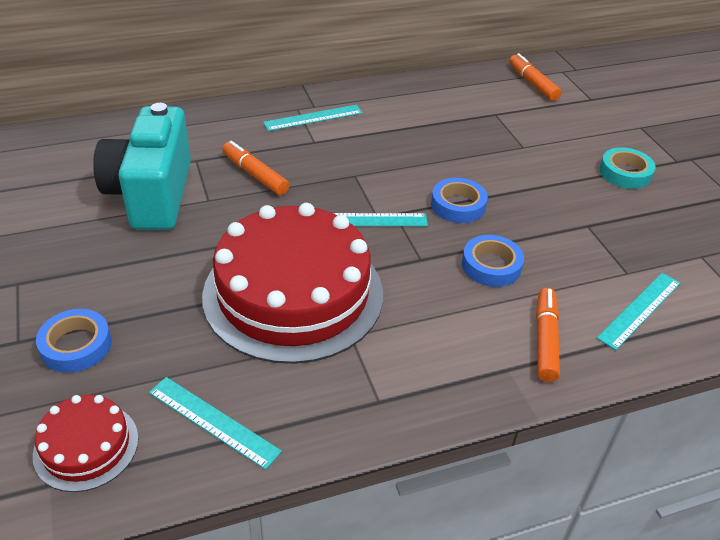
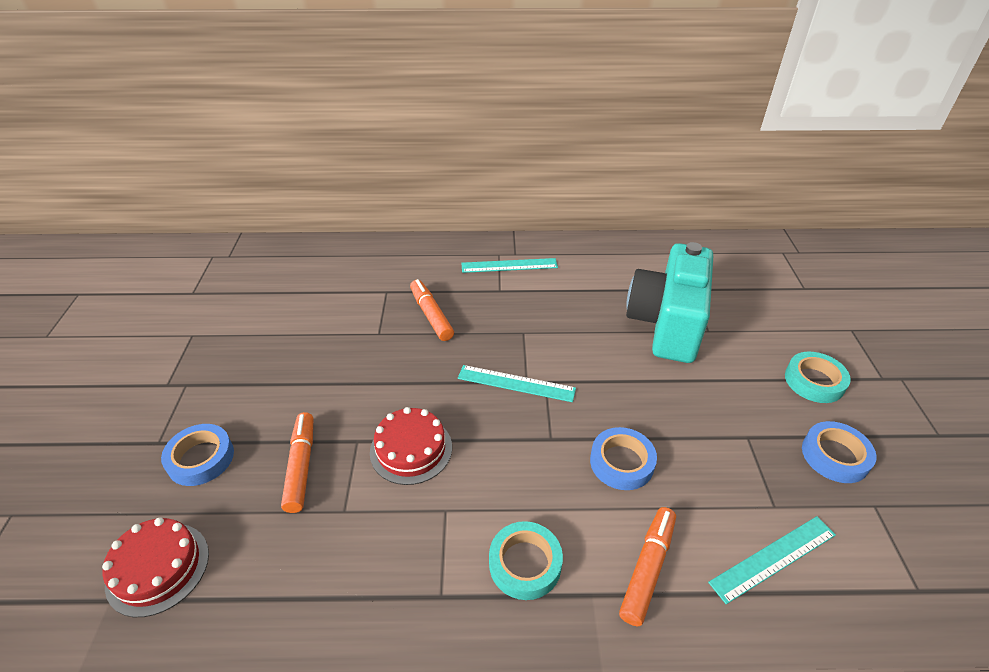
camera: 20 degrees right, 0 degrees up
(152, 194) = (334, 319): turquoise camera -> turquoise camera (666, 324)
(213, 421) = (276, 574): turquoise ruler -> none
(293, 293) = (411, 449): red cake -> red cake, size x0.46
(441, 360) = (525, 563): none -> turquoise tape
(458, 205) = (613, 385): blue tape -> blue tape (835, 456)
(532, 83) = (744, 261): orange marker -> orange marker (301, 466)

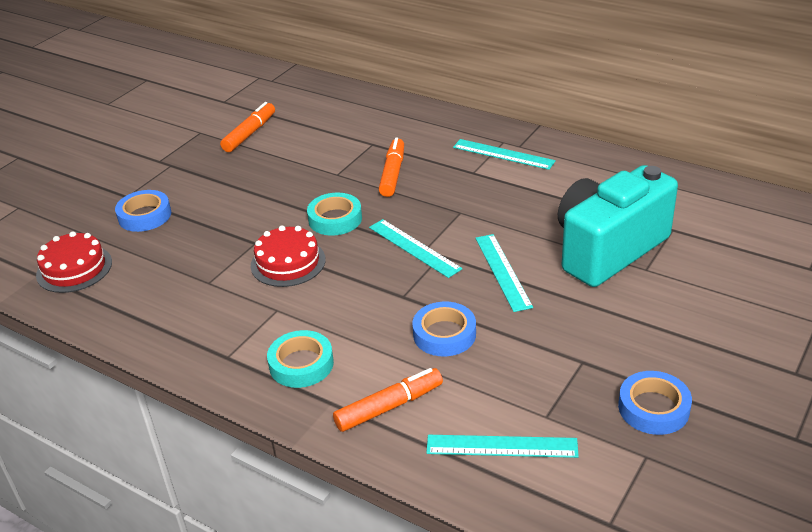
camera: 35 degrees right, 5 degrees down
(301, 466) = (203, 244): orange marker -> orange marker (249, 133)
(610, 376) = (503, 271): none -> turquoise ruler
(814, 381) = (710, 347): turquoise tape -> turquoise tape (335, 219)

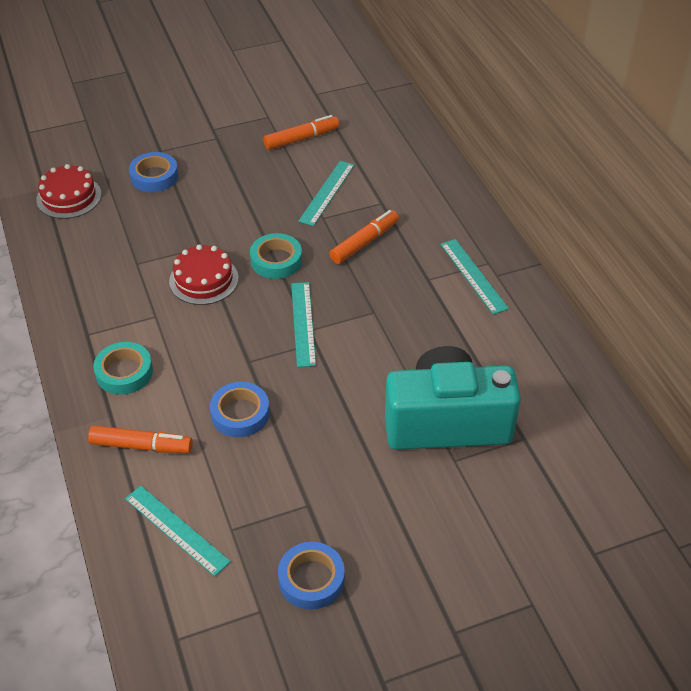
camera: 35 degrees right, 10 degrees up
(503, 271) = (342, 388): turquoise ruler -> turquoise ruler (327, 192)

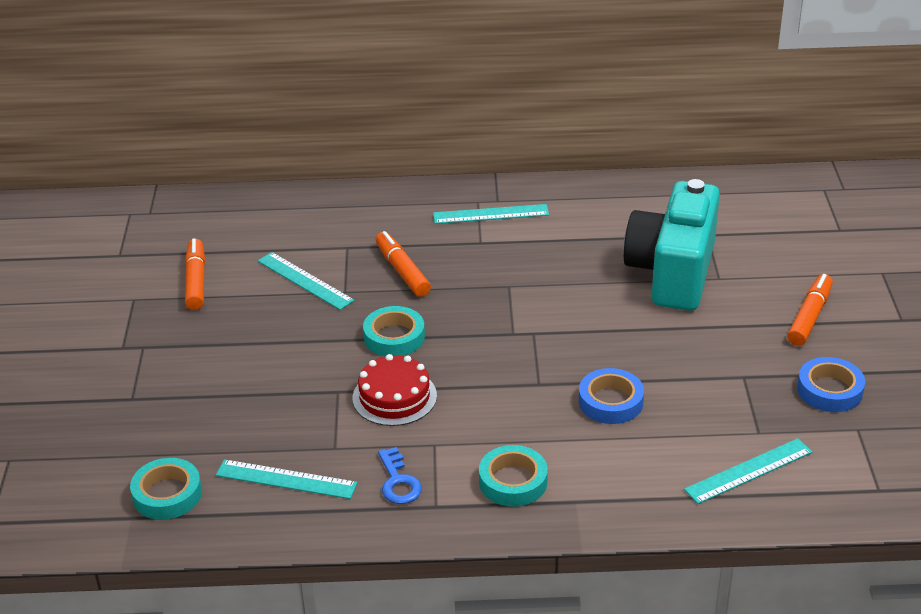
camera: 70 degrees left, 10 degrees down
(69, 197) = (167, 494): red cake -> turquoise tape
(108, 307) = (398, 482): none -> blue key
(141, 446) = (628, 482): orange marker -> orange marker (809, 317)
(154, 176) = (180, 410): blue tape -> none
(303, 323) = (501, 335): turquoise ruler -> turquoise ruler (286, 479)

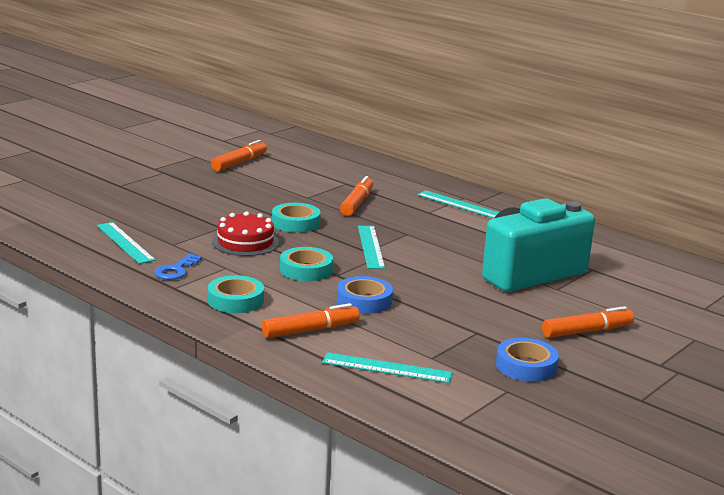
camera: 40 degrees right, 15 degrees down
(167, 494) = (62, 221): turquoise tape -> turquoise tape (306, 270)
(305, 280) = (295, 185): turquoise ruler -> turquoise ruler (371, 247)
(629, 472) = (310, 330): none -> orange marker

